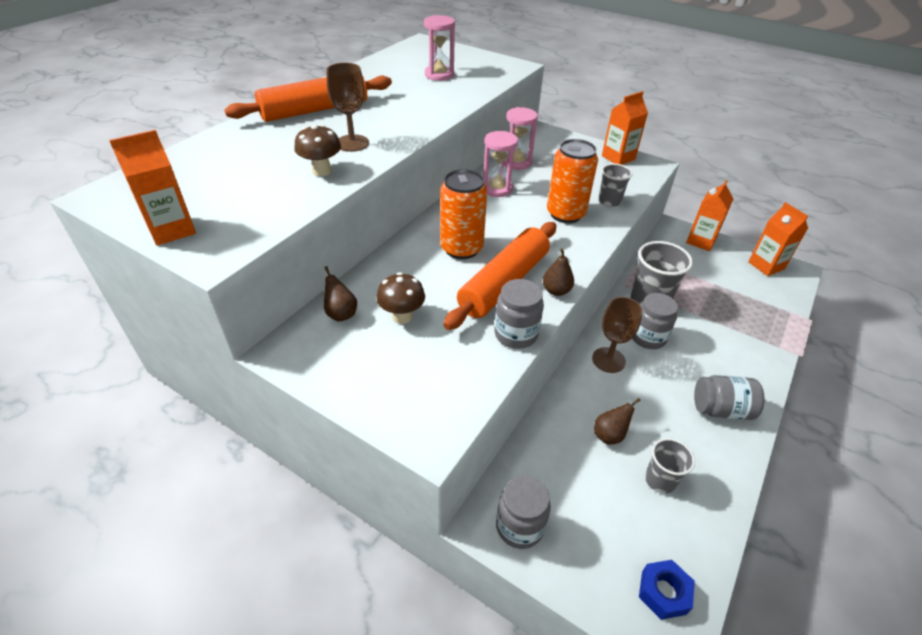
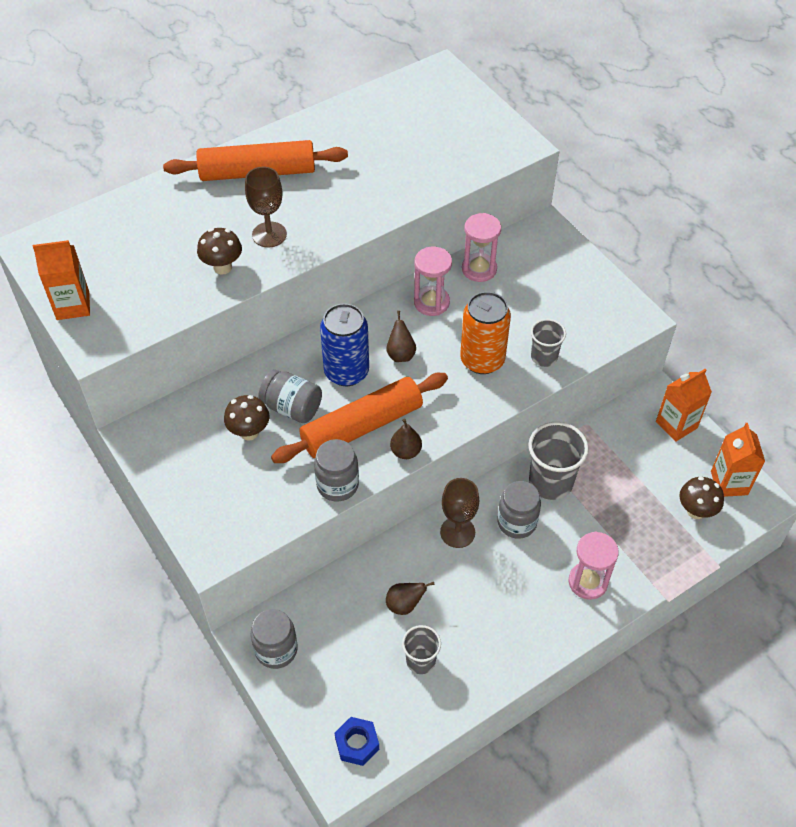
camera: 25 degrees right, 10 degrees up
(341, 314) = (199, 412): brown pear -> brown pear (400, 354)
(439, 75) = (420, 142): pink hourglass -> pink hourglass (588, 582)
(461, 248) = (346, 372): orange can -> blue can
(618, 158) = (605, 295): orange carton -> none
(721, 409) = (531, 622): grey jar -> grey jar (292, 407)
(762, 289) = (696, 511): none -> brown mushroom

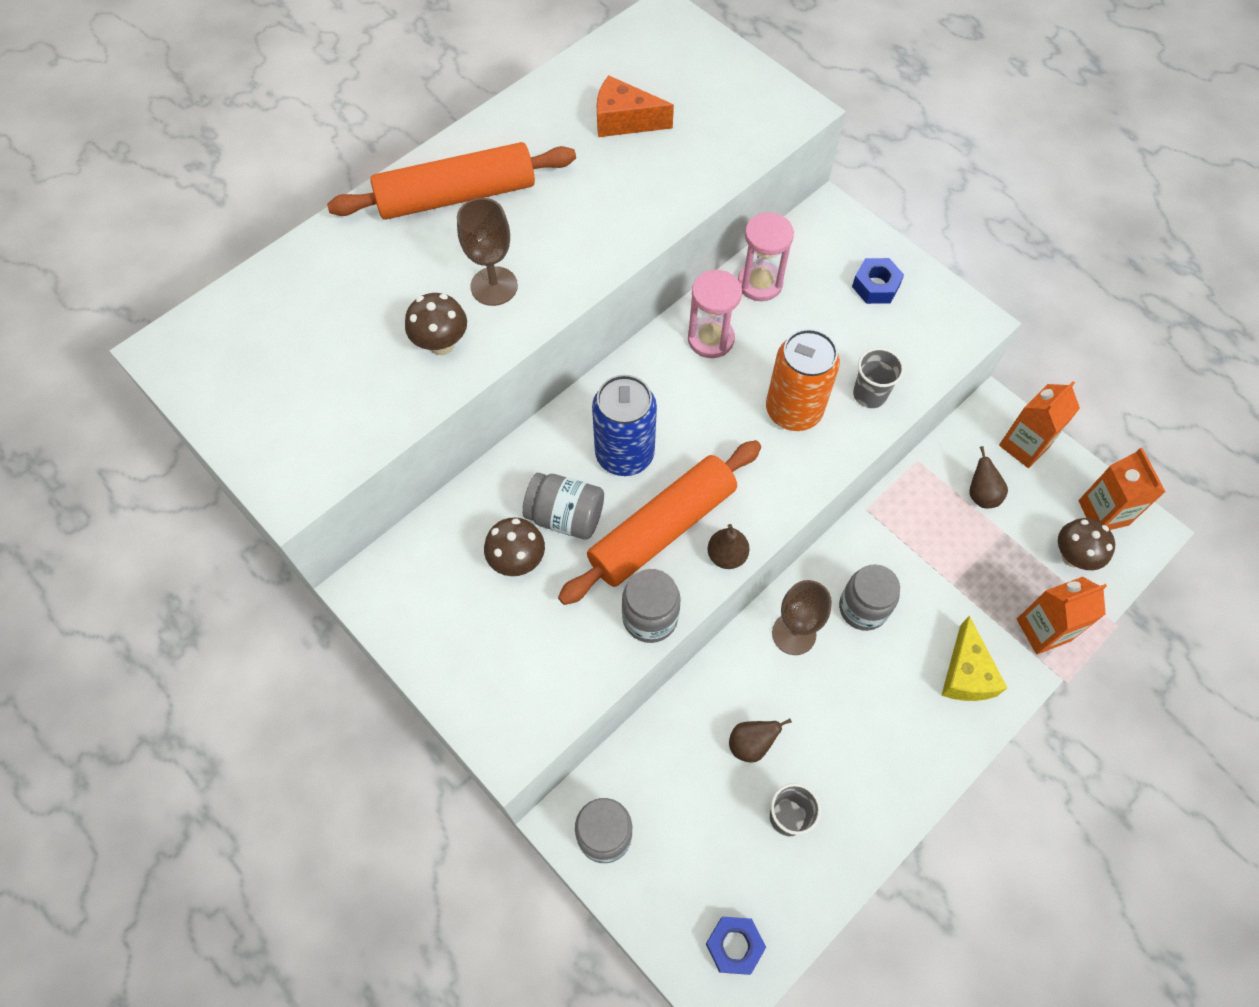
camera: 10 degrees left, 10 degrees up
(73, 305) = (247, 433): orange carton -> orange carton (1043, 630)
(392, 137) = (624, 121): none -> orange cheese
(400, 354) = (688, 418): brown pear -> brown pear (981, 494)
(550, 482) = (891, 547): grey cup -> none
(568, 283) = (875, 286): none -> blue nut
(588, 582) = (966, 673): pink hourglass -> yellow cheese

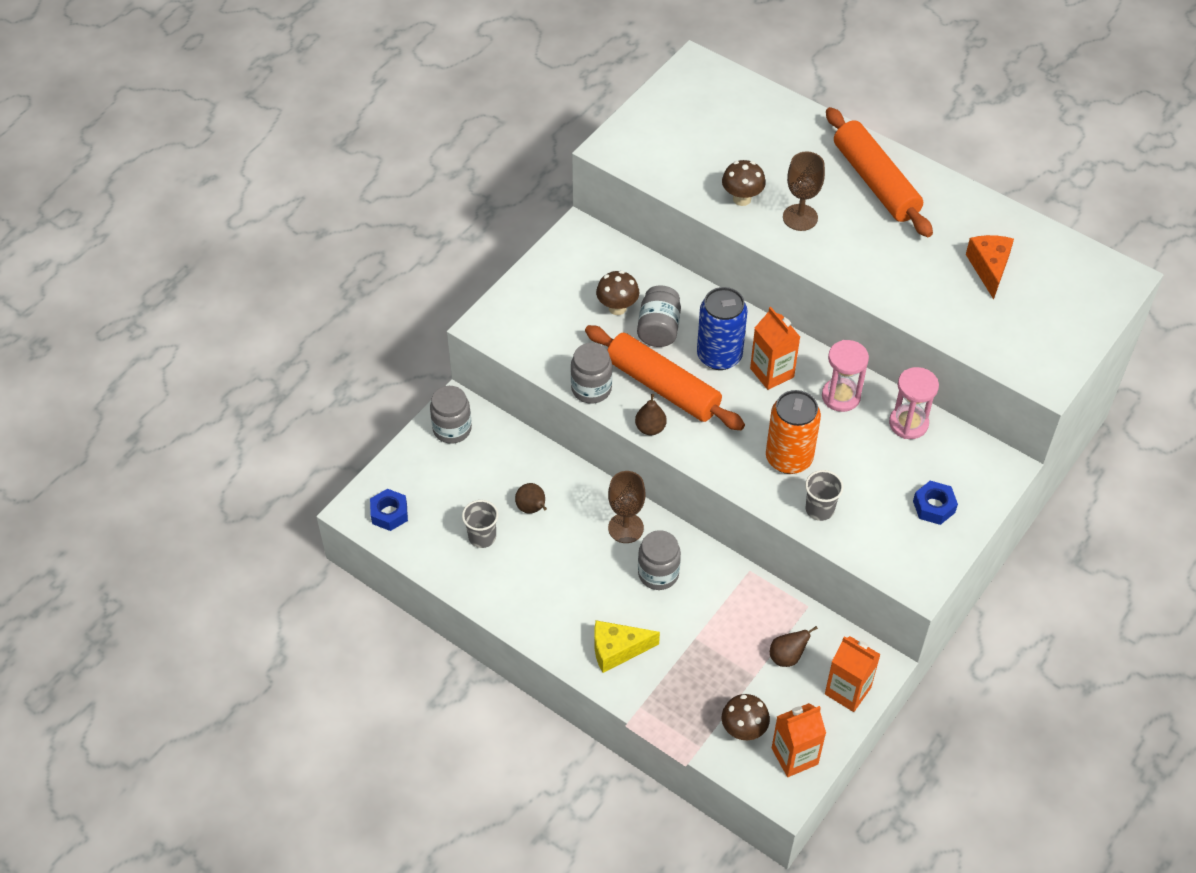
camera: 80 degrees right, 10 degrees down
(1043, 630) = (668, 707): orange carton -> orange carton (772, 372)

